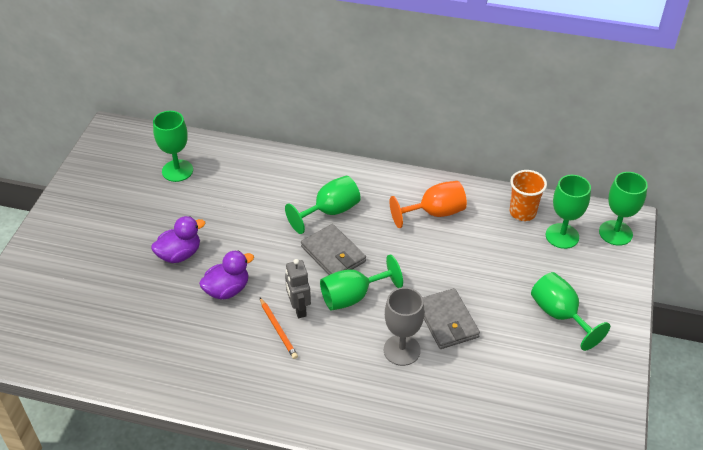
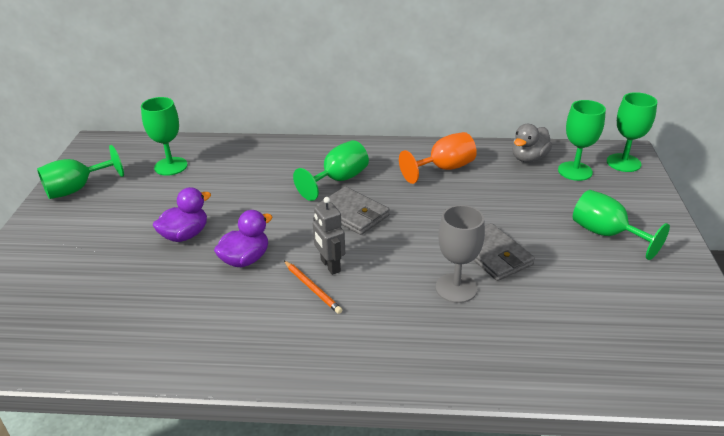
camera: 10 degrees left, 10 degrees down
(353, 297) = (385, 247): green goblet -> green goblet (77, 189)
(522, 212) = (528, 158): orange cup -> grey duck

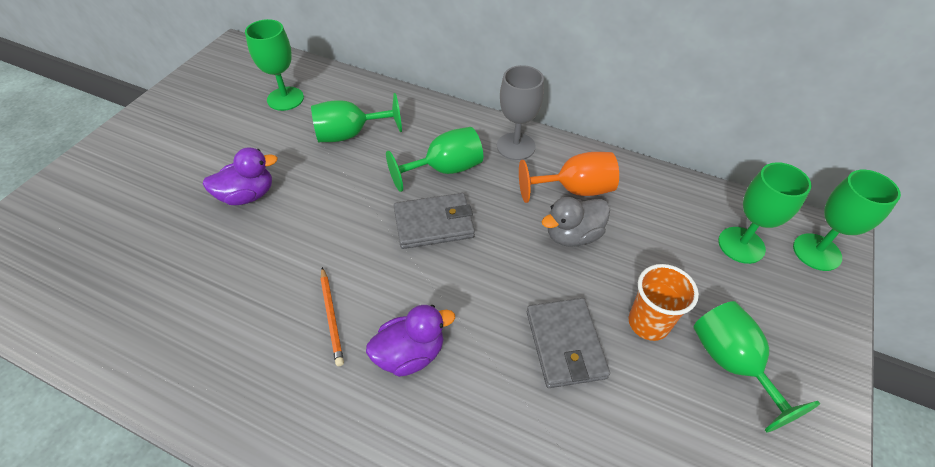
camera: 20 degrees right, 15 degrees up
(77, 189) = (184, 102): green goblet -> green goblet (350, 134)
(245, 259) = (287, 250): purple duck -> purple duck (410, 354)
(330, 266) = (368, 291): grey robot -> none
(353, 214) = (434, 224): grey wallet -> grey wallet turned 75 degrees counterclockwise
(456, 288) = (492, 379): grey goblet -> grey goblet (516, 146)
(528, 158) = (689, 206): grey duck -> grey duck (573, 235)
(541, 228) = (648, 323): none -> orange cup

